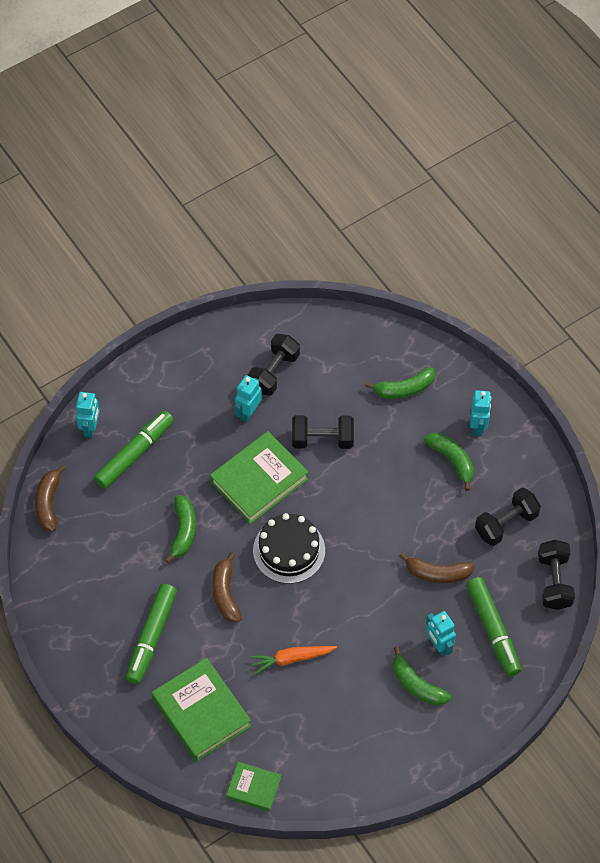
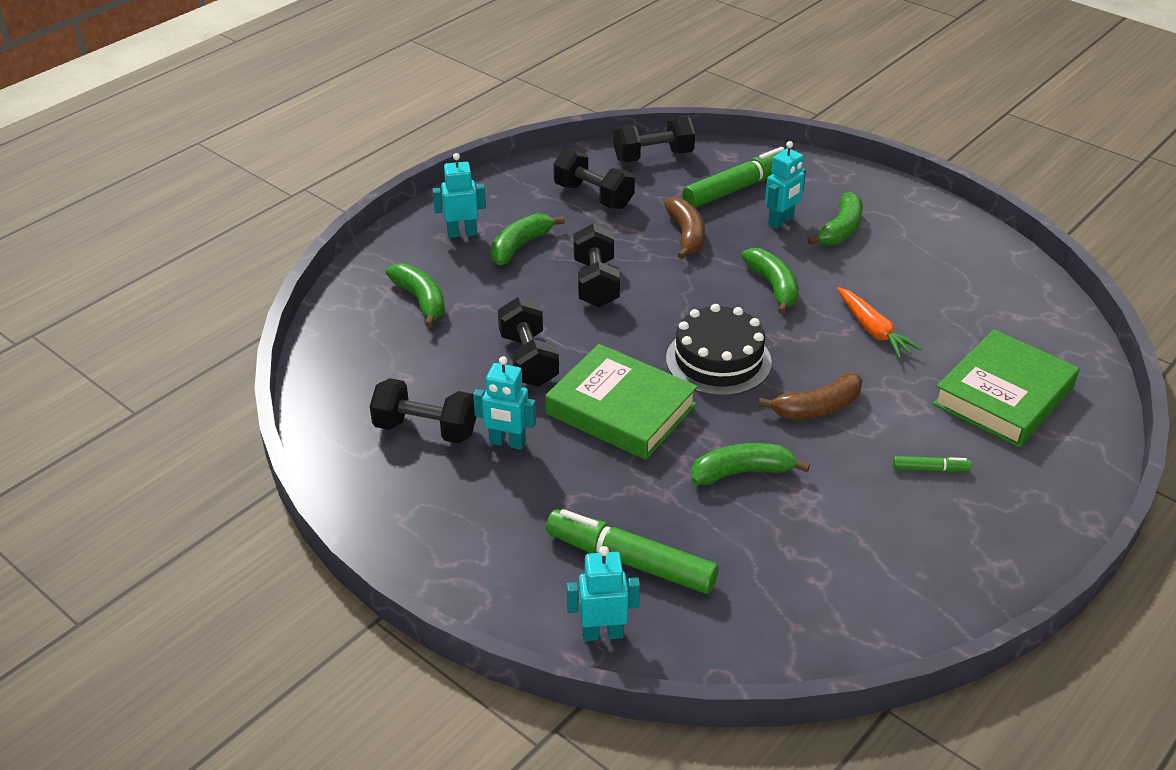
camera: 105 degrees left, 20 degrees down
(48, 503) = (773, 655): brown banana -> none
(151, 637) = (930, 469): green marker -> green marker, size x0.46
(253, 788) = (1065, 331): green book -> none
(358, 611) = (773, 287): none -> green banana
(394, 498) = (596, 283): none -> black dumbbell

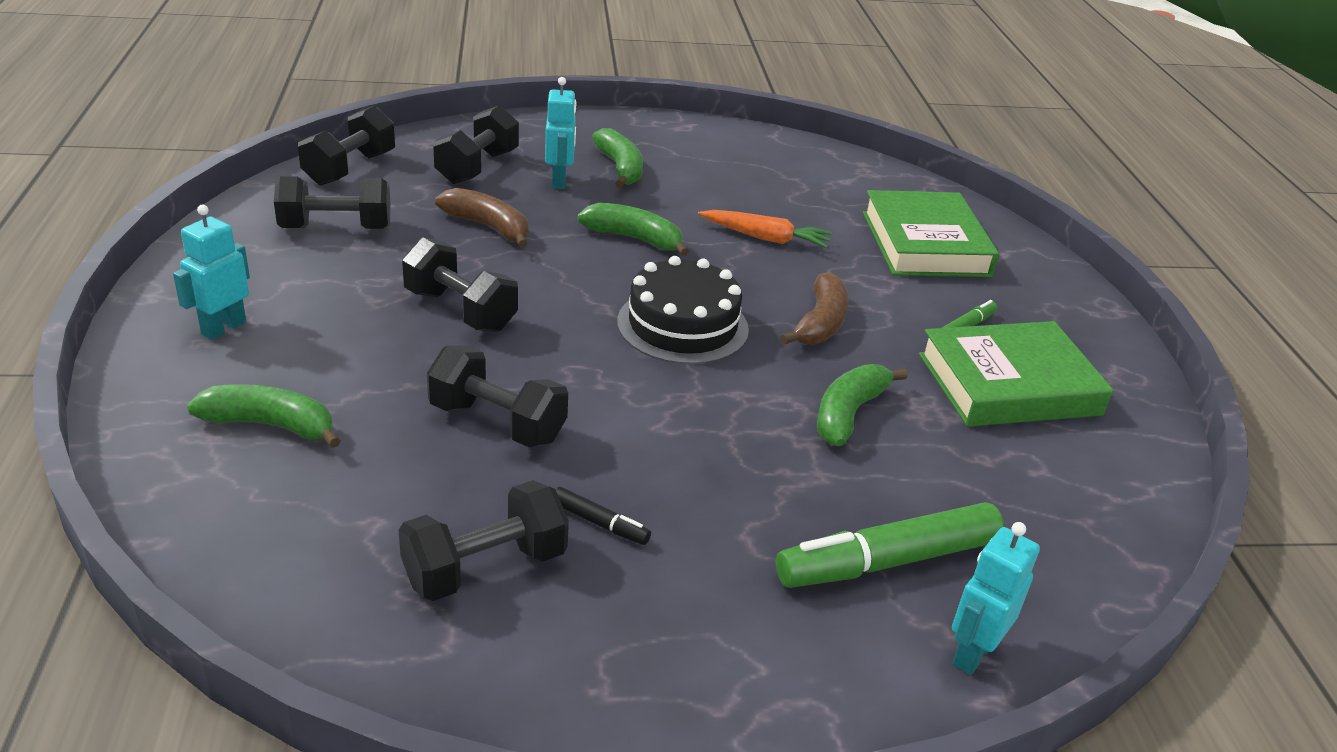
camera: 50 degrees left, 5 degrees down
(507, 443) = (599, 523): turquoise robot -> black marker
(520, 246) = (319, 311): green banana -> none
(621, 409) = (663, 419): green book -> green book (1008, 384)
(737, 188) = (477, 167): green marker -> black dumbbell

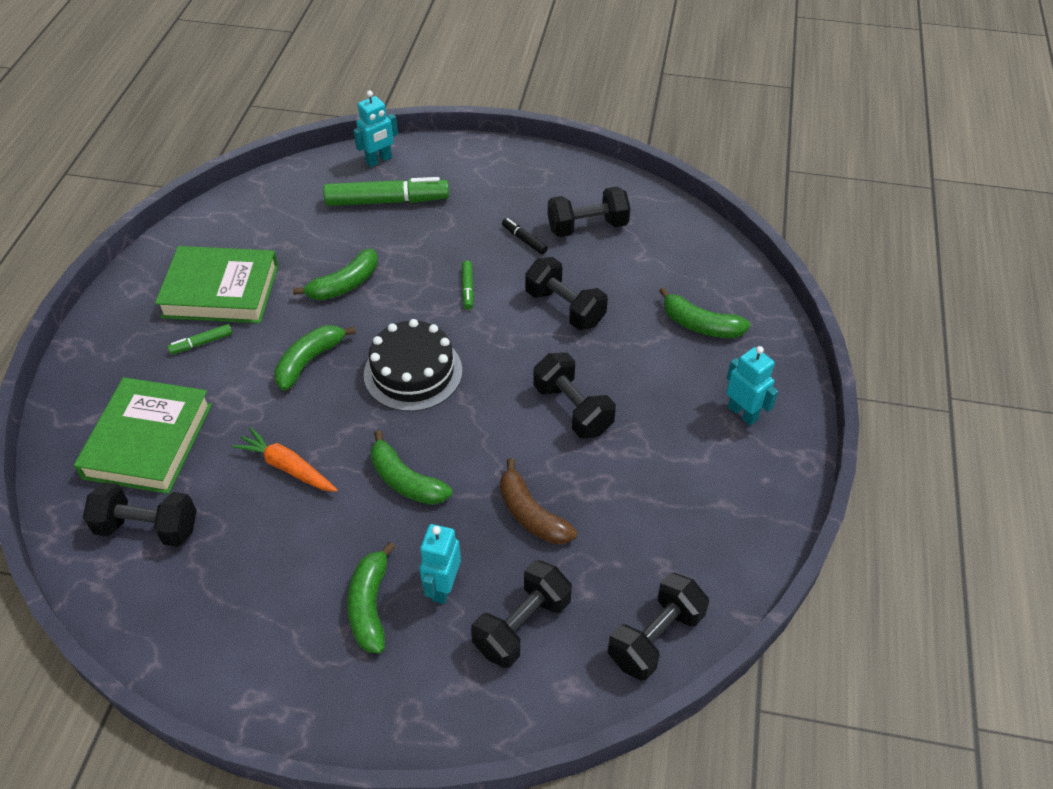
camera: 160 degrees left, 15 degrees up
(223, 328) = (743, 413): turquoise robot -> turquoise robot turned 90 degrees counterclockwise
(336, 228) = (667, 529): black dumbbell -> black dumbbell (148, 527)
(661, 431) = (467, 288): none -> green marker
(820, 323) = (309, 361): brown banana -> green banana

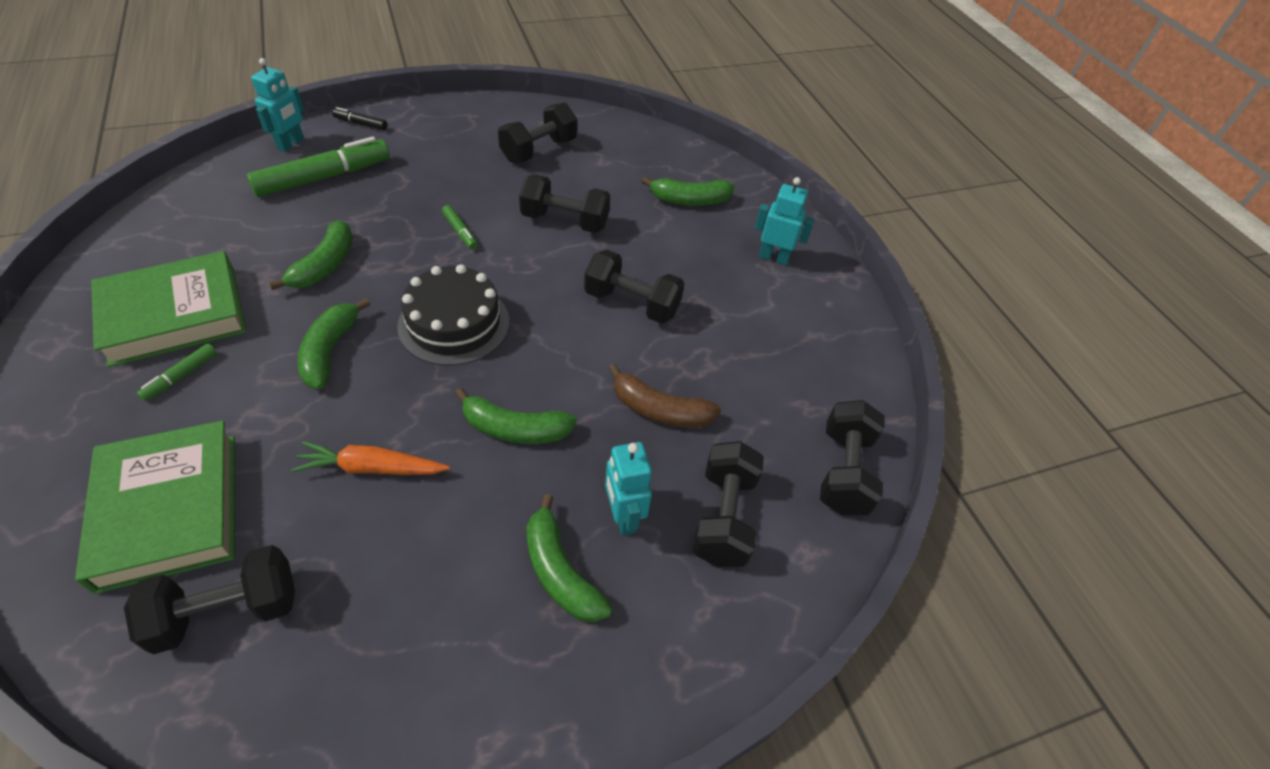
camera: 35 degrees left, 0 degrees up
(524, 240) = (487, 176): black marker -> black marker (361, 124)

